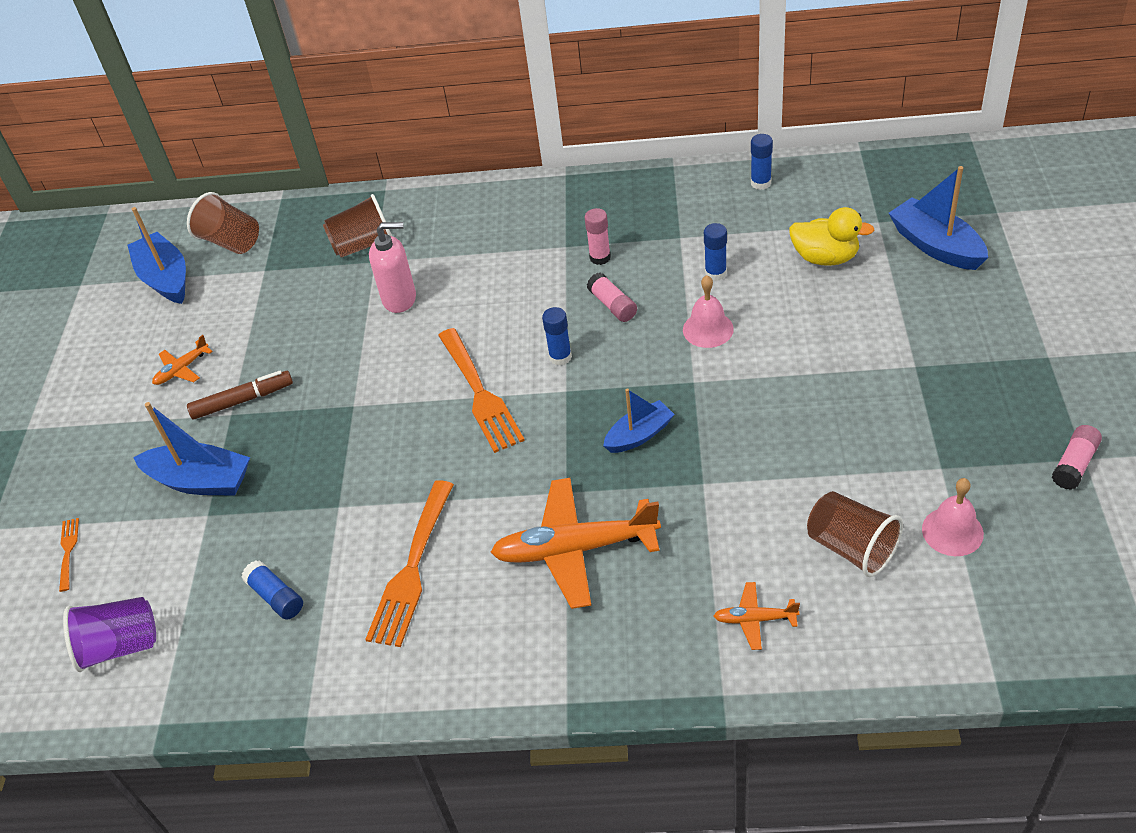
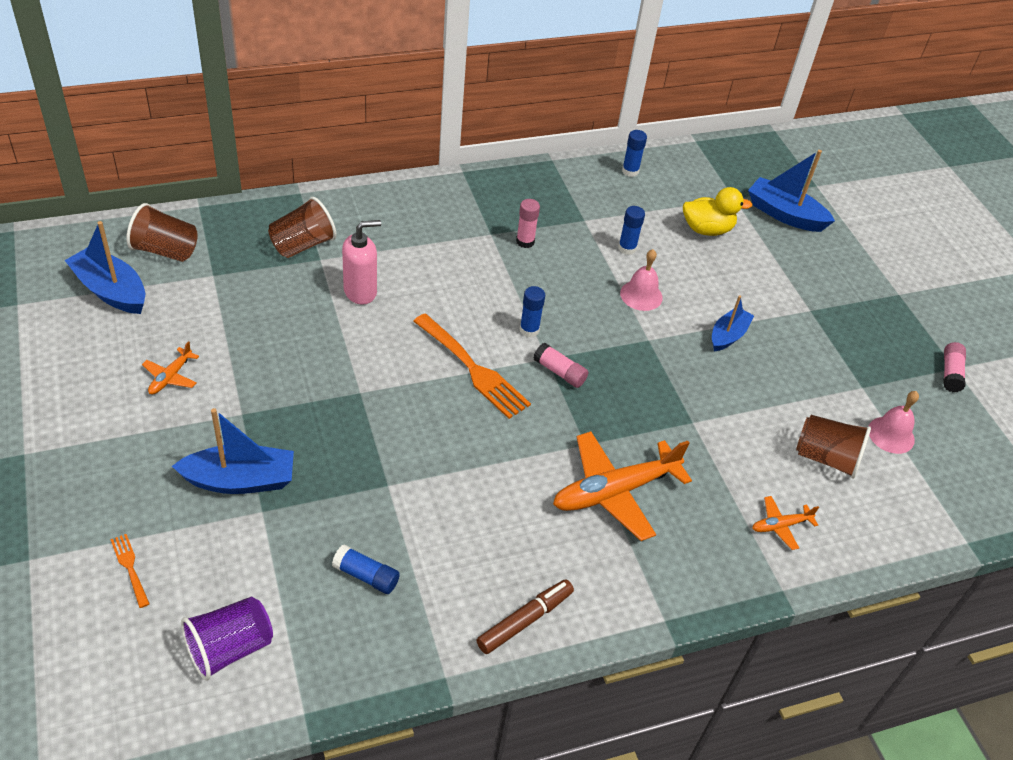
camera: 30 degrees left, 0 degrees up
(242, 400) = (247, 400): brown marker -> brown marker (524, 620)
(412, 568) = (481, 530): orange fork -> none
(612, 305) = (554, 281): pink glue stick -> pink glue stick (559, 372)
(639, 435) = (625, 389): blue boat -> blue boat (728, 335)

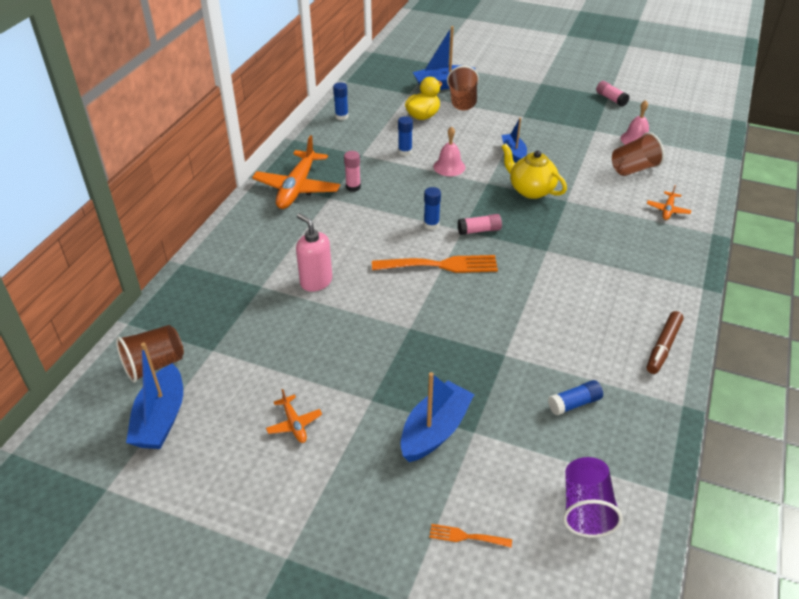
camera: 45 degrees left, 5 degrees down
(111, 291) = (161, 418): blue boat -> blue boat turned 75 degrees counterclockwise
(303, 245) = (237, 288): brown cup -> brown cup (462, 102)
(360, 291) = (316, 281): pink soap dispenser -> pink soap dispenser turned 60 degrees counterclockwise
(524, 620) = (663, 346): brown marker -> brown marker turned 150 degrees counterclockwise
(615, 492) = (593, 258): orange plane -> orange plane (297, 188)
(676, 382) = (530, 190): none -> yellow teapot

